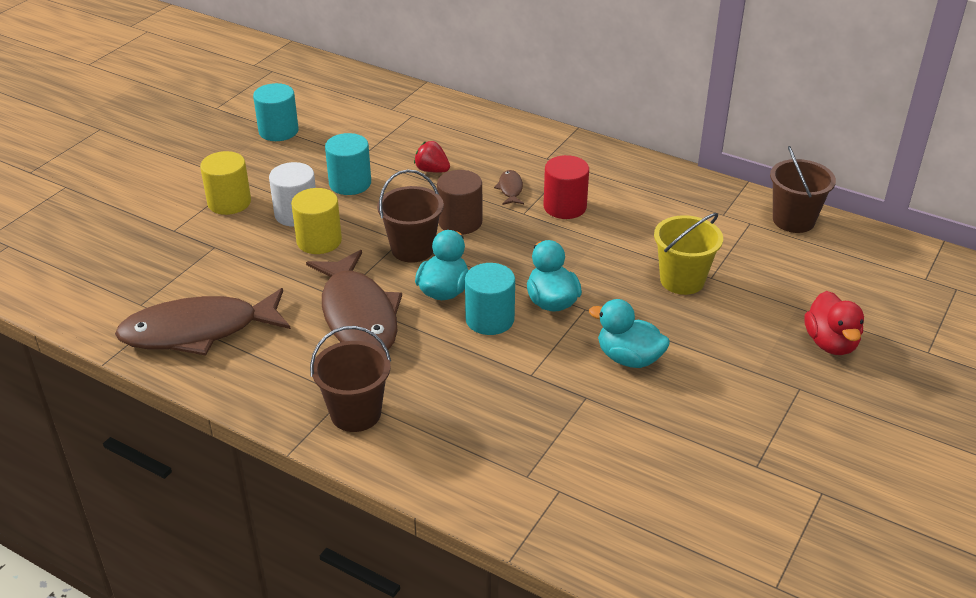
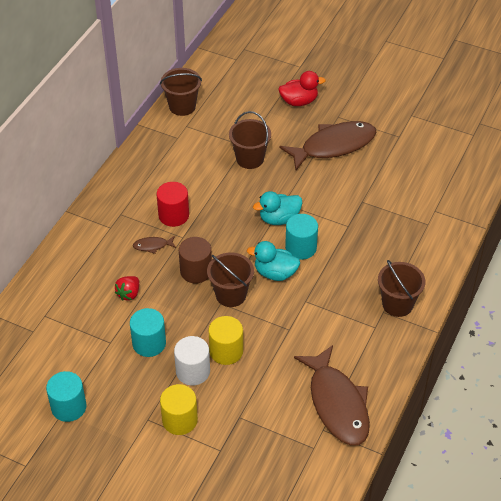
camera: 95 degrees left, 10 degrees up
(358, 315) = (307, 316): brown fish -> brown fish (333, 146)
(629, 358) = (326, 183): turquoise duck -> none
(682, 280) = (250, 159): yellow bucket -> brown bucket

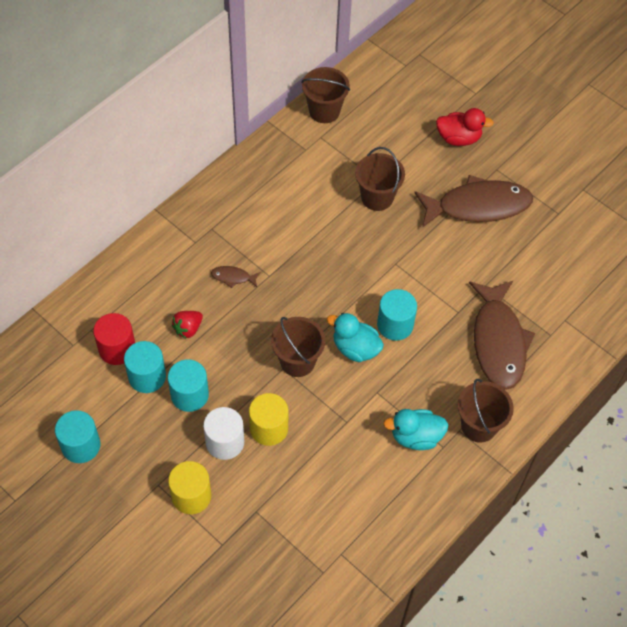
camera: 15 degrees right, 10 degrees up
(107, 339) = (147, 376): none -> turquoise cylinder
(173, 215) = (268, 246): red cylinder -> red cylinder (117, 349)
(196, 271) = (269, 321): brown cylinder -> none
(279, 219) = (383, 282): turquoise duck -> turquoise duck (416, 437)
(337, 403) = (367, 527): brown fish -> brown fish (498, 341)

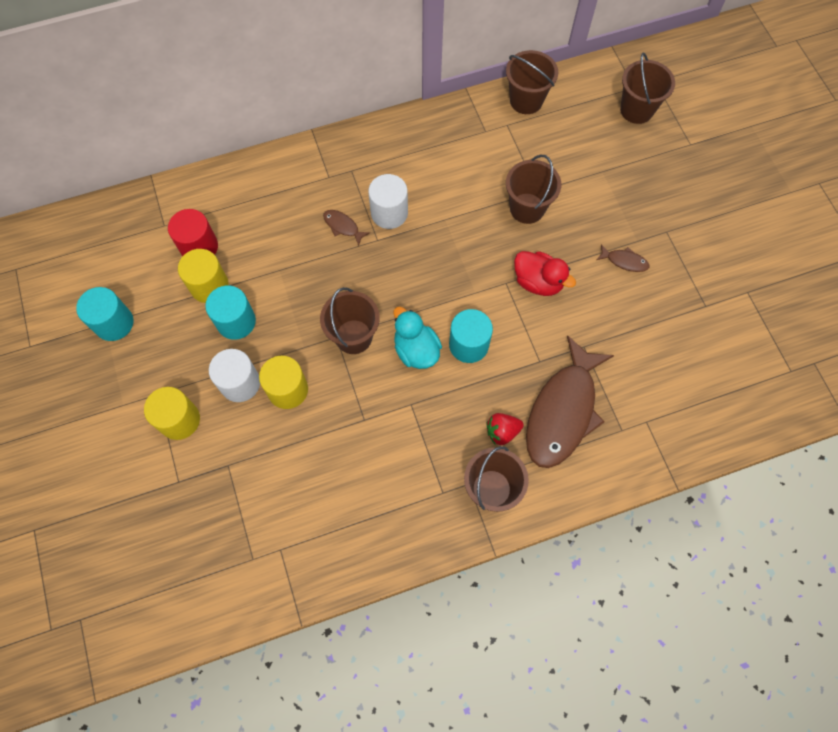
camera: 30 degrees right, 10 degrees up
(147, 376) = (209, 286): turquoise cylinder -> yellow cylinder
(188, 329) = (272, 257): red strawberry -> red strawberry (502, 432)
(266, 249) = (389, 213): none -> white cylinder
(416, 437) = (422, 468): turquoise duck -> none
(418, 83) = (636, 110): none -> brown bucket
(458, 138) = (645, 183): red duck -> red duck (538, 282)
(478, 206) = (624, 261): brown fish -> brown fish, size x0.40

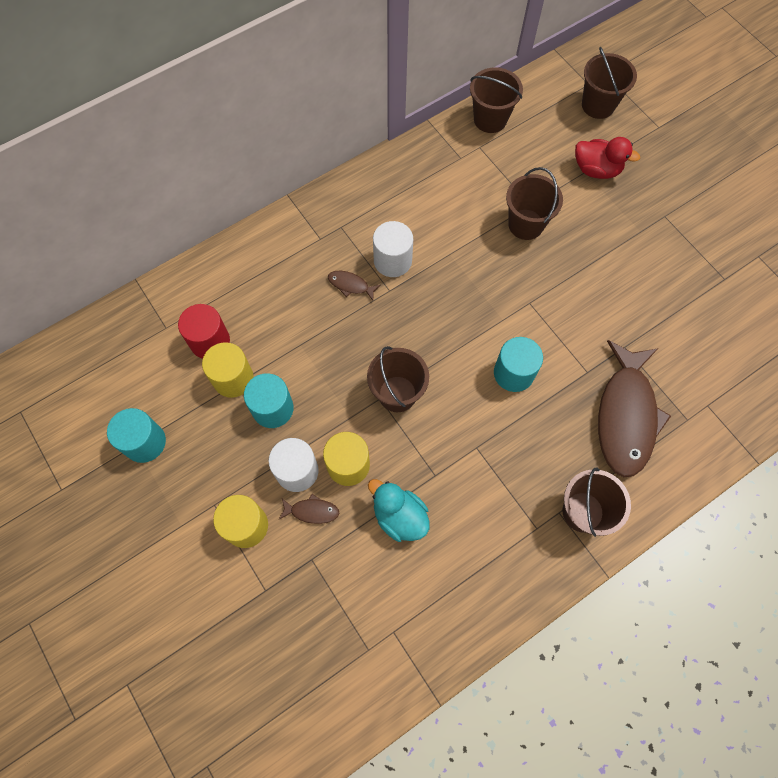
camera: 15 degrees left, 0 degrees up
(416, 350) = (464, 391): turquoise duck -> turquoise duck (399, 516)
(502, 432) = (574, 451): red strawberry -> none
(538, 282) = (560, 294): red duck -> red duck (596, 169)
(624, 261) = (635, 254): brown fish -> brown fish (312, 511)

